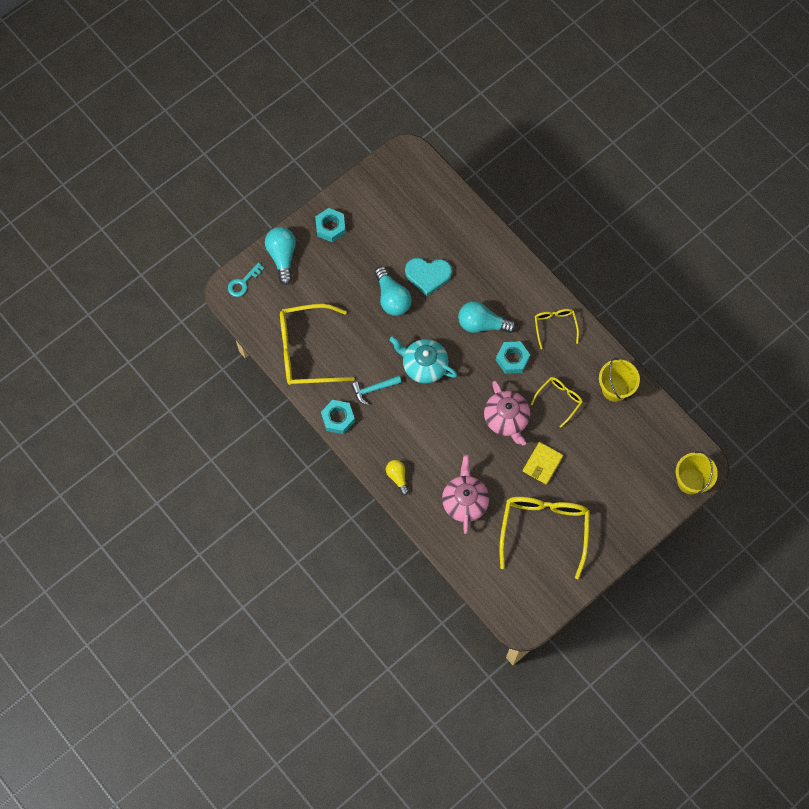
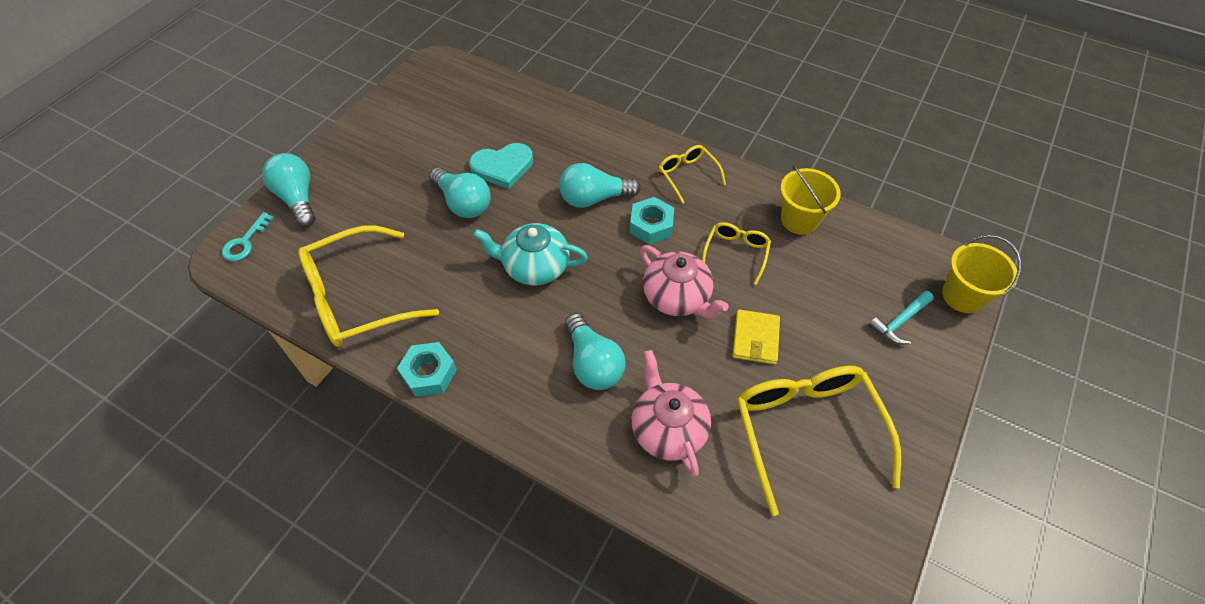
camera: 20 degrees left, 15 degrees down
(330, 227) = (357, 151): turquoise nut -> none
(373, 389) = (472, 317): turquoise hammer -> turquoise hammer (899, 322)
(397, 477) = (549, 428): yellow light bulb -> none
(437, 446) = (593, 363): none -> turquoise light bulb

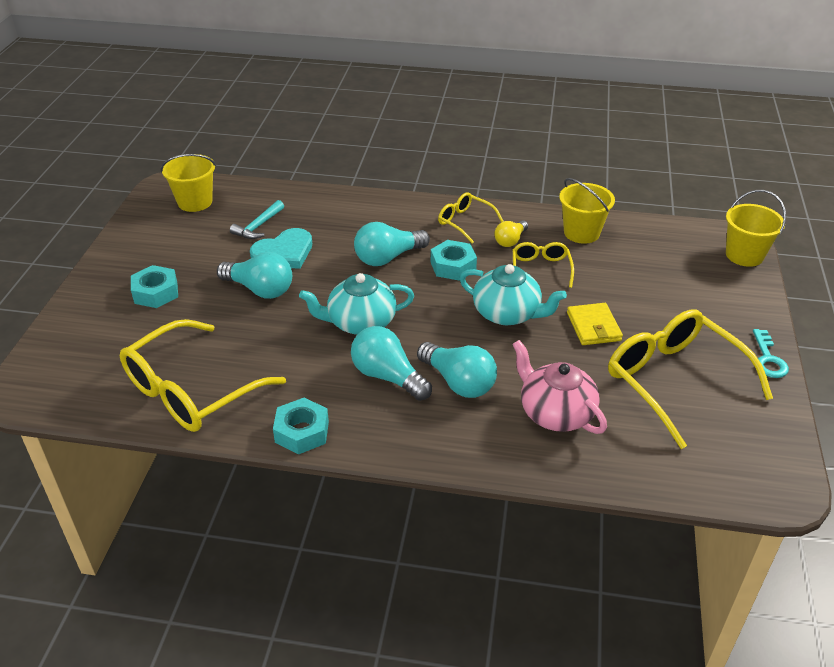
camera: 20 degrees left, 15 degrees down
(245, 242) = (38, 374): turquoise key -> turquoise key (768, 359)
(298, 198) = (78, 324): turquoise light bulb -> turquoise light bulb (387, 376)
(374, 181) = (156, 292): none -> turquoise nut
(450, 88) = (195, 202): none -> yellow bucket
(677, 297) = (507, 313): pink teapot -> turquoise teapot
(722, 210) = (510, 241): none -> yellow light bulb
(899, 322) = (705, 285): turquoise hammer -> turquoise hammer (258, 226)

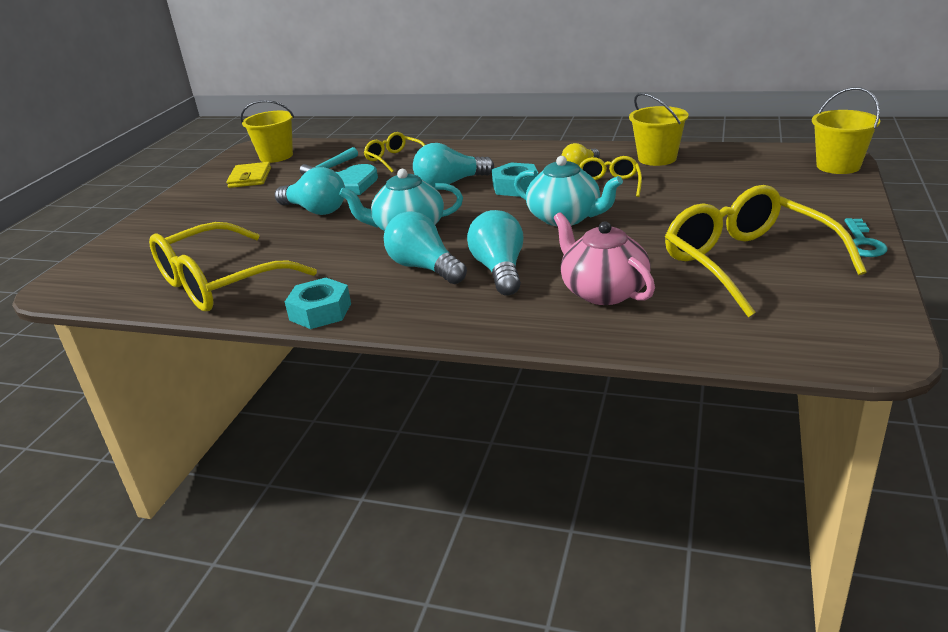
camera: 10 degrees right, 10 degrees down
(156, 292) = (215, 216): turquoise nut -> none
(458, 382) = (500, 270): turquoise light bulb -> turquoise light bulb turned 150 degrees counterclockwise
(465, 222) = (535, 156): yellow glasses -> yellow glasses (394, 159)
(593, 327) = (658, 224): yellow wallet -> yellow wallet (250, 178)

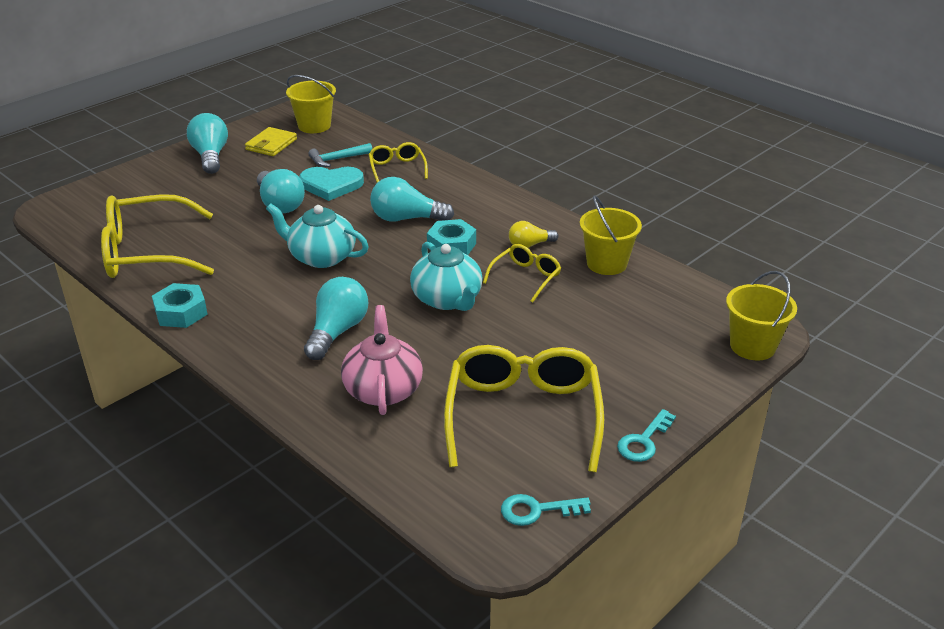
camera: 25 degrees right, 5 degrees up
(424, 268) = (290, 303): turquoise light bulb -> turquoise light bulb (210, 156)
(863, 316) = (537, 510): none -> turquoise key

